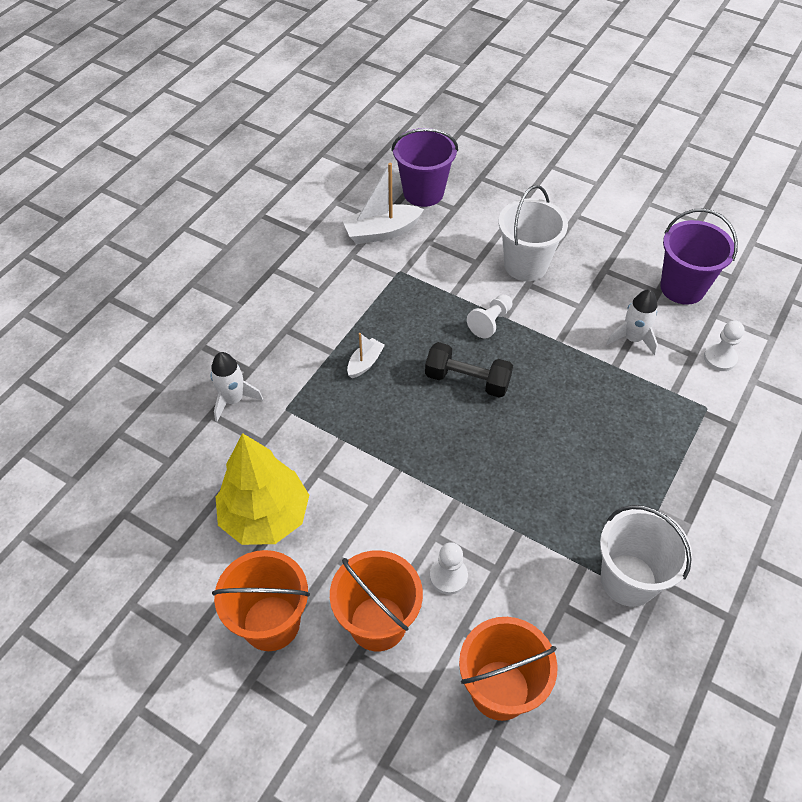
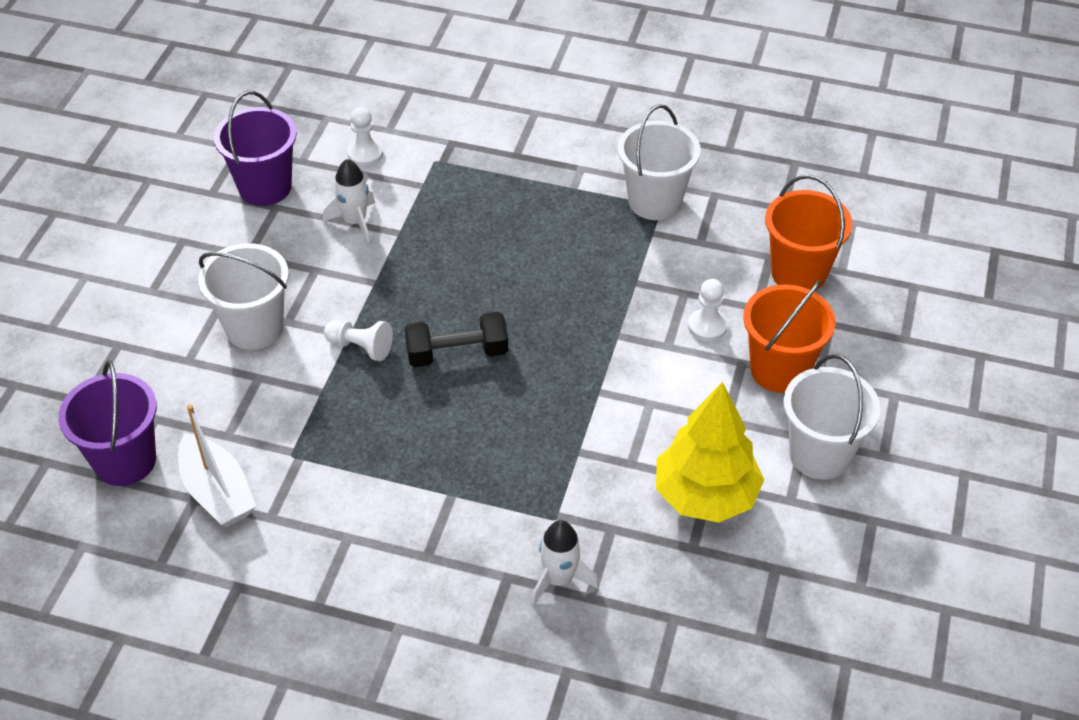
camera: 105 degrees left, 5 degrees down
(271, 623) = (819, 454): orange bucket -> white bucket
(365, 363) = (459, 456): white boat -> none
(467, 380) = (457, 353): black dumbbell -> black dumbbell turned 75 degrees clockwise

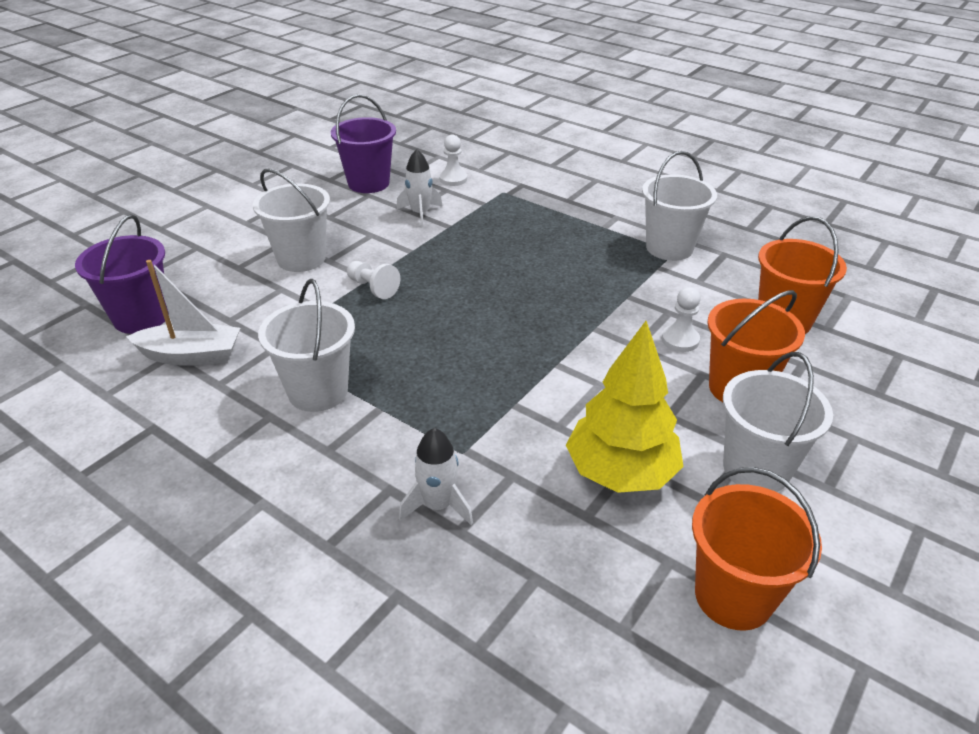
camera: 20 degrees right, 10 degrees down
(217, 492) = (191, 355): white boat -> white boat turned 75 degrees counterclockwise
(379, 495) = (318, 391): none -> white bucket
(457, 353) = (448, 309): black dumbbell -> none
(835, 582) = (733, 596): none -> orange bucket

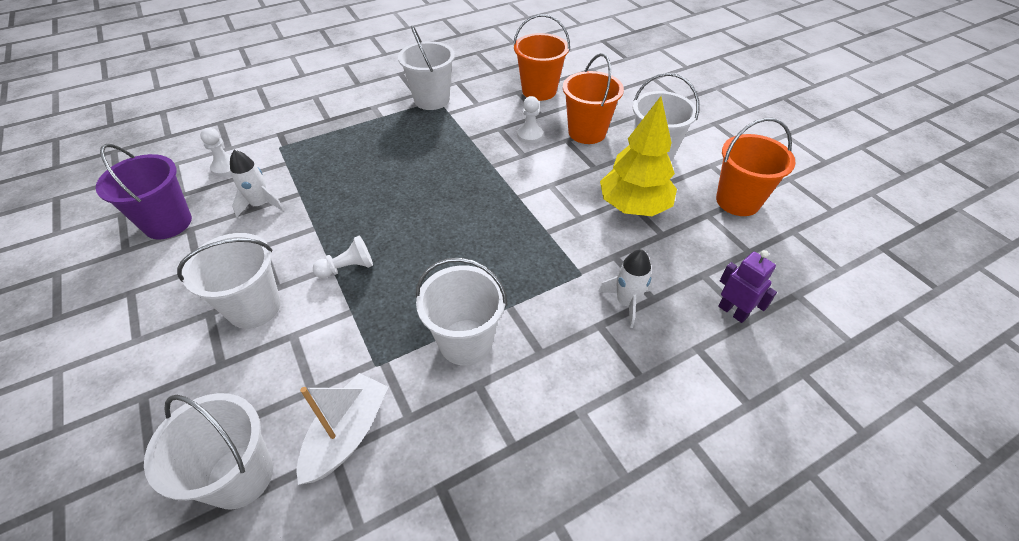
camera: 65 degrees left, 10 degrees up
(141, 317) = (240, 476): purple bucket -> white bucket
(482, 626) = (732, 311): none -> purple robot

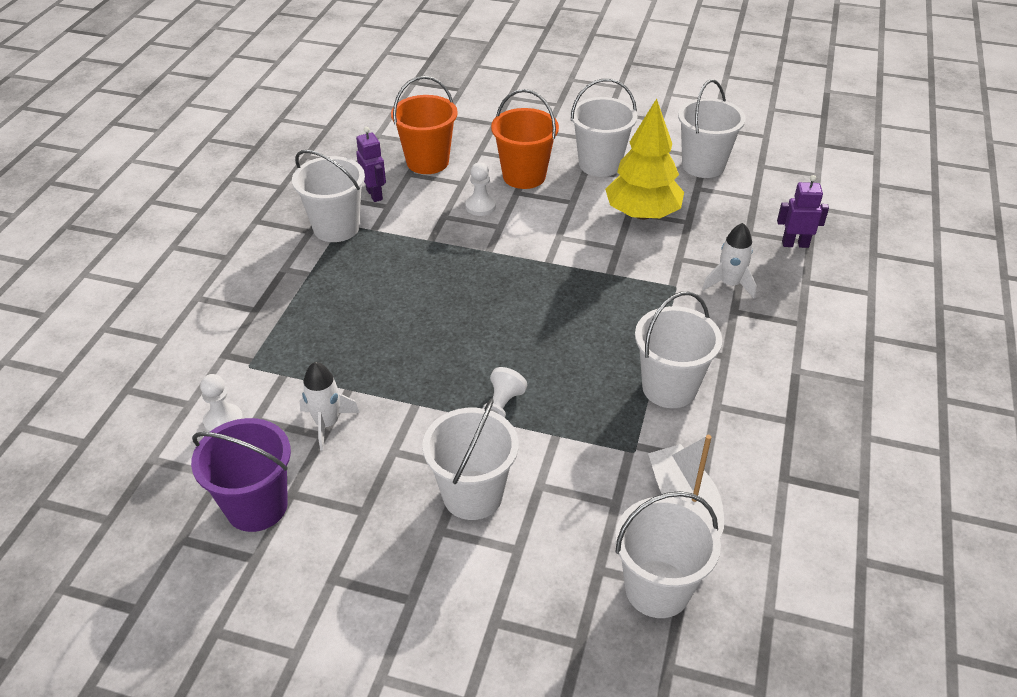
camera: 45 degrees left, 5 degrees down
(480, 93) = (374, 194): none -> purple robot
(738, 201) = (703, 165): orange bucket -> white bucket

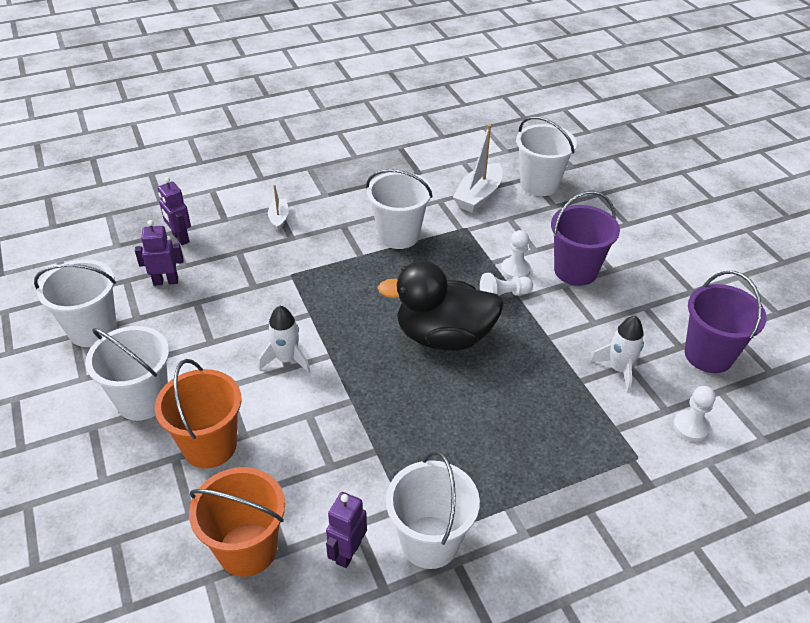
camera: 130 degrees left, 0 degrees up
(472, 495) = (575, 271): white bucket -> purple bucket
(480, 206) = (291, 448): white pawn -> white pawn (515, 270)
(495, 336) = (443, 337): none -> black duck
(642, 214) = (208, 333): yellow tree -> none
(729, 284) = (262, 250): white rocket -> white rocket (287, 359)
(733, 216) = (166, 281): none -> purple robot
(776, 316) = (279, 218): none -> white boat

